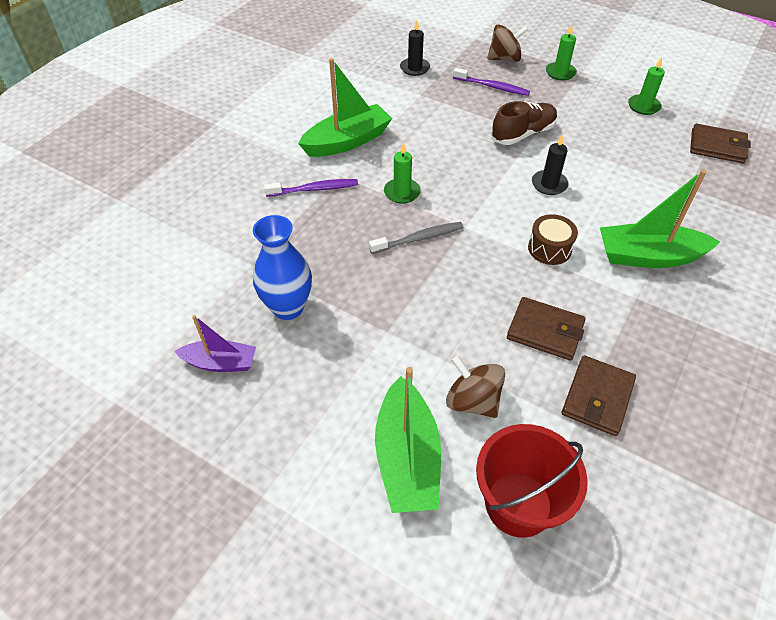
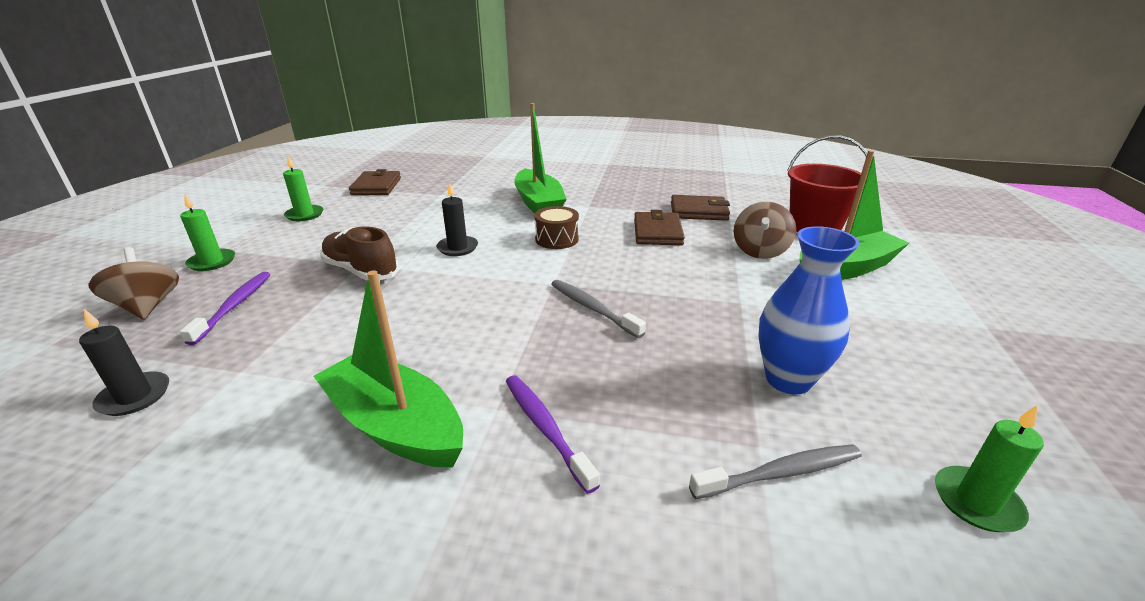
camera: 110 degrees left, 20 degrees down
(220, 363) = (927, 410): purple boat -> none
(231, 264) = (780, 473): none -> grey toothbrush
(402, 192) = (513, 337): green candle -> green candle (976, 502)

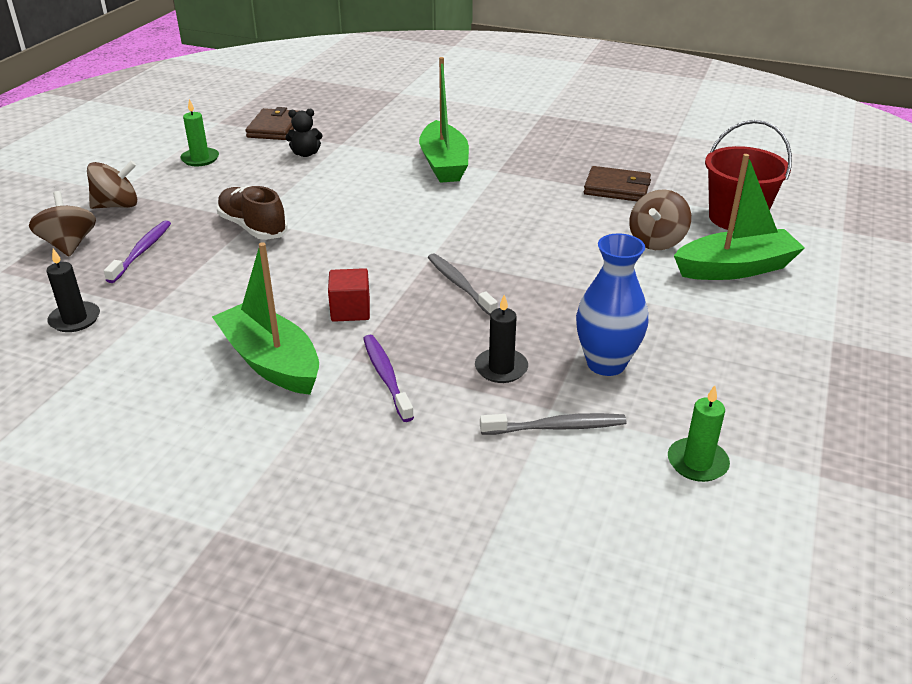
camera: 10 degrees right, 5 degrees up
(212, 262) = (117, 205): green candle -> brown spinning top
(408, 204) = (305, 154): none -> black teddy bear
(457, 248) = (347, 210): black candle -> black candle (501, 368)
(482, 348) = (350, 310): none -> red cube
(556, 239) = (449, 209): brown drum -> none
(657, 232) = (558, 210): brown wallet -> none

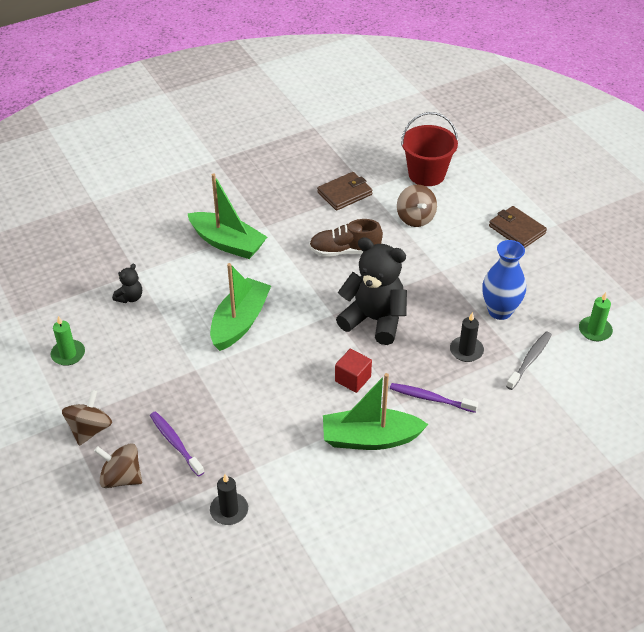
camera: 50 degrees left, 10 degrees up
(253, 227) = (205, 374): brown shoe -> brown shoe (345, 251)
(274, 128) = (66, 292): brown wallet -> brown wallet (517, 230)
(459, 284) = (374, 320): grey toothbrush -> black teddy bear
(735, 268) = (470, 210): green boat -> green boat (240, 322)

